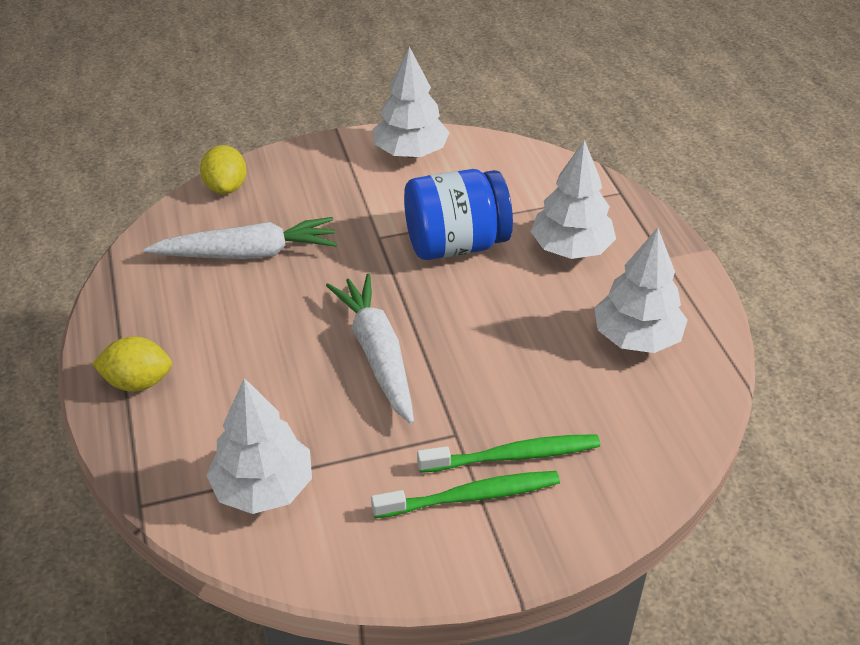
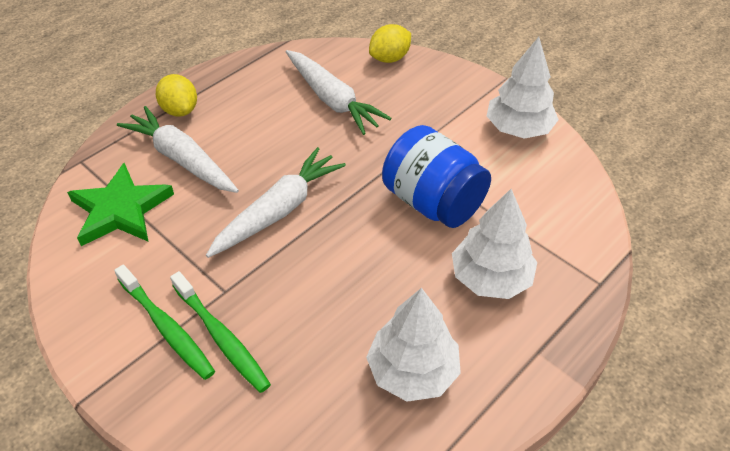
camera: 60 degrees right, 5 degrees up
(226, 407) = (182, 159): none -> white carrot
(263, 487) = (120, 210): white tree -> green star

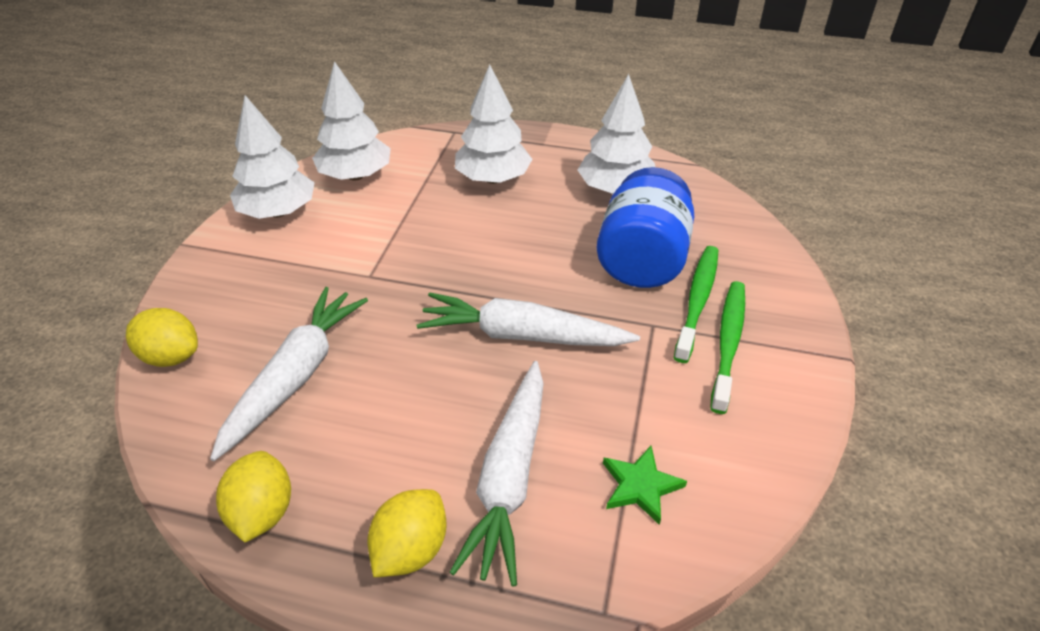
camera: 120 degrees left, 5 degrees down
(120, 210) = (640, 486): green star -> green star, size x0.55
(249, 70) = (262, 512): none -> yellow lemon
(433, 202) = (427, 234): blue jar -> blue jar (642, 260)
(549, 185) = (355, 175): none -> white tree

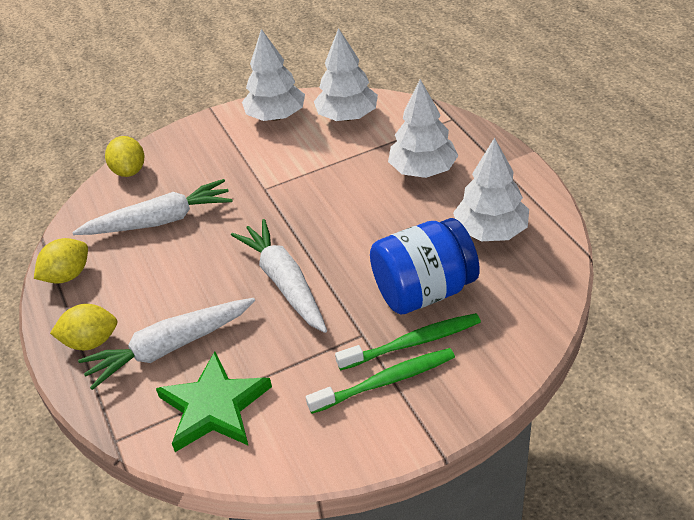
camera: 55 degrees right, 0 degrees up
(640, 486) = (214, 407): green star -> green star, size x1.82

